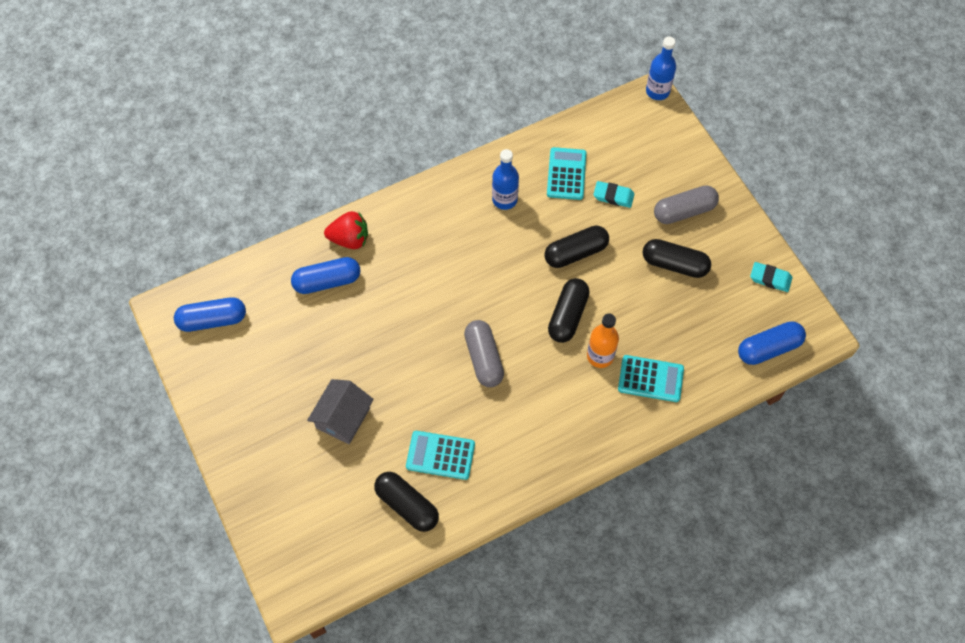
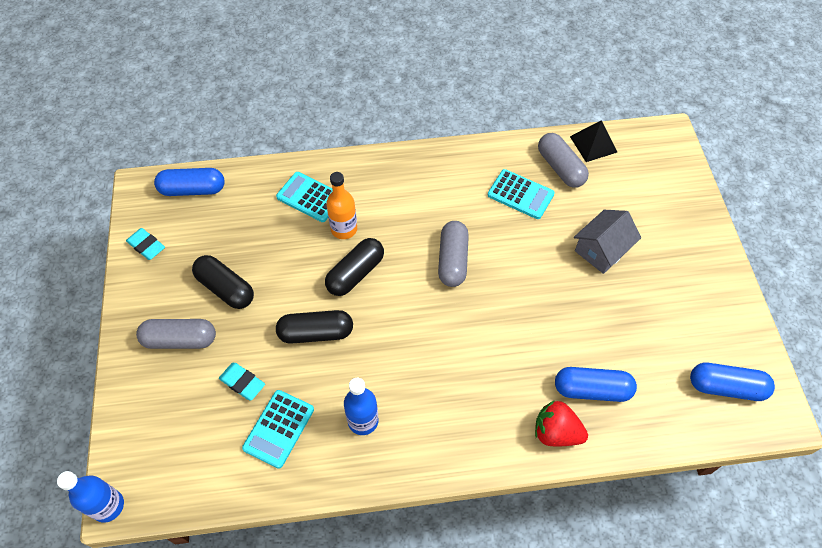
camera: 160 degrees left, 5 degrees down
(378, 552) = (593, 144): none -> black pyramid
(407, 505) = (560, 168): black capsule -> grey capsule

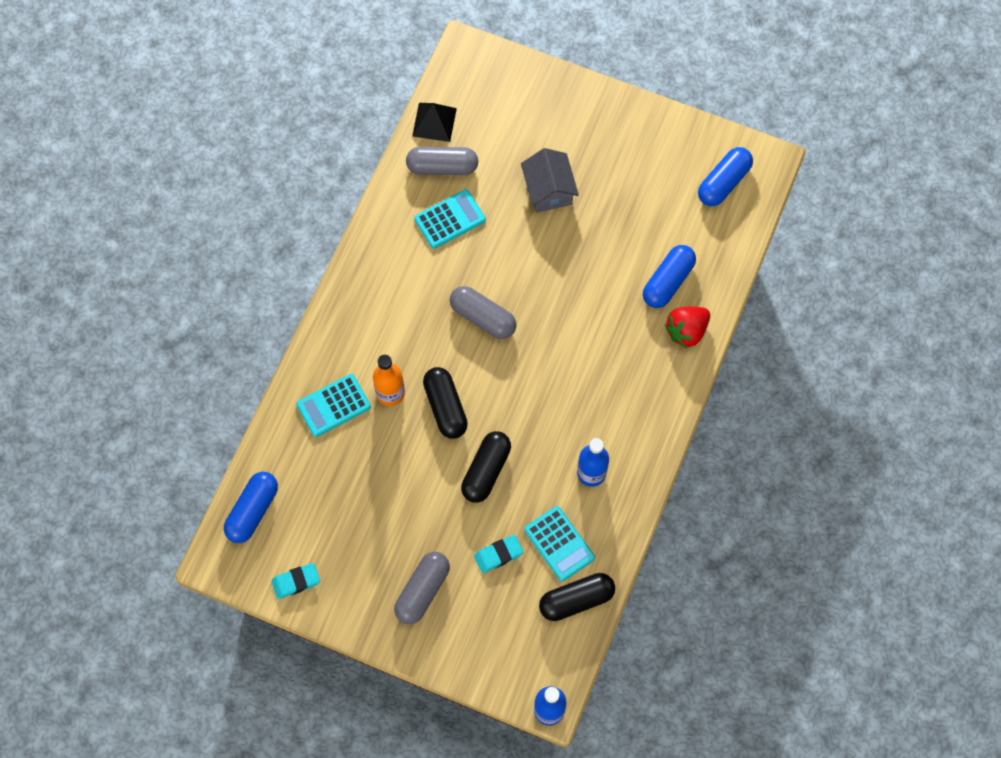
camera: 60 degrees left, 10 degrees up
(225, 288) = (391, 528): black capsule -> black capsule (576, 600)

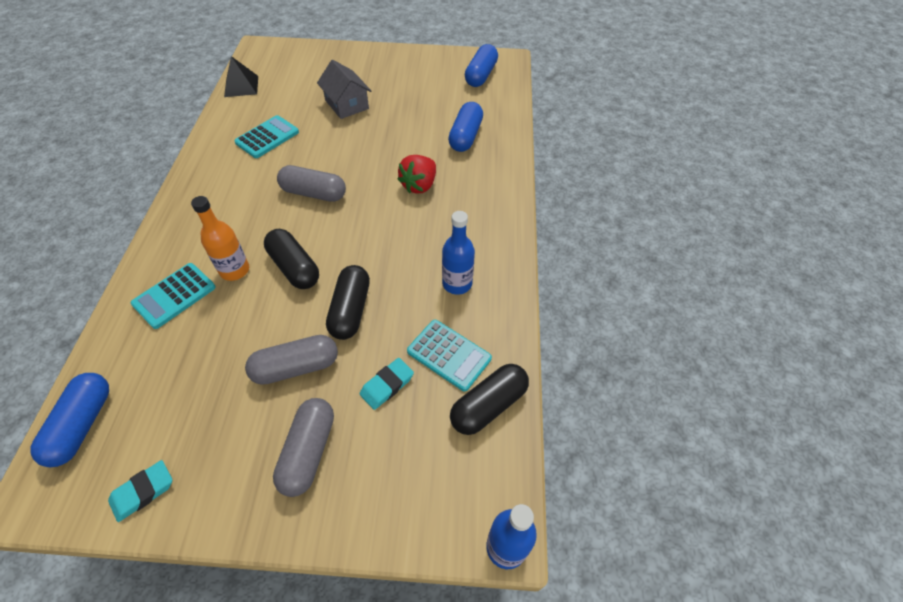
camera: 20 degrees left, 15 degrees down
(442, 167) = (253, 109): grey capsule -> grey capsule (296, 367)
(686, 331) = (495, 162): red strawberry -> red strawberry (419, 185)

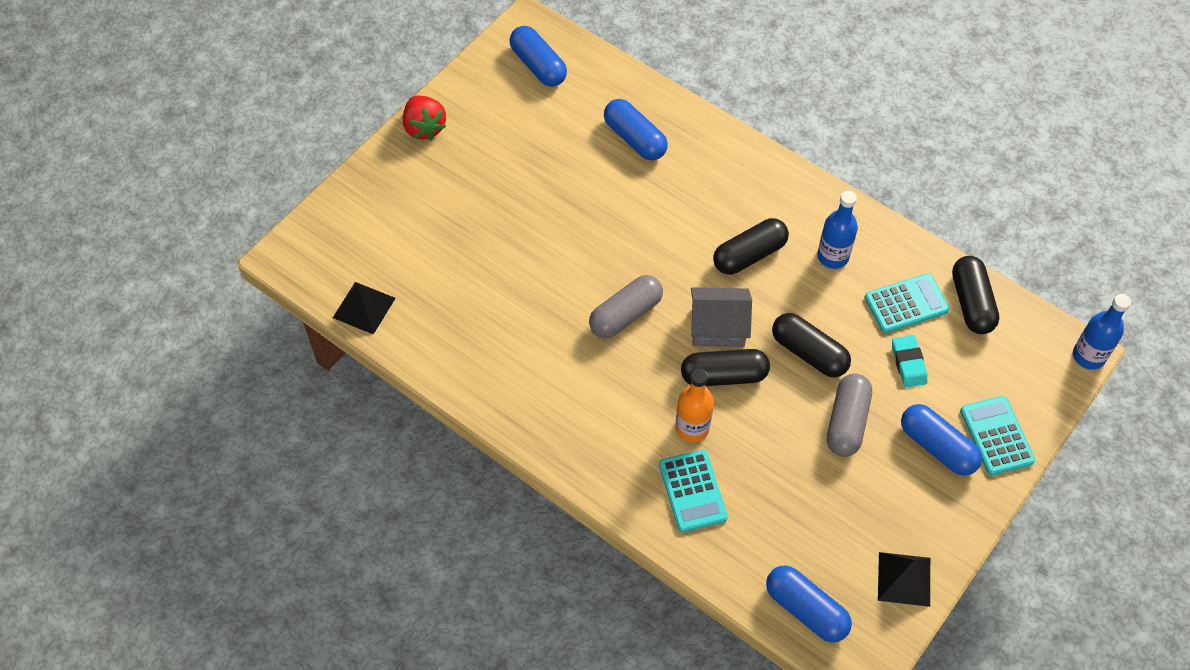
camera: 55 degrees left, 5 degrees up
(143, 492) = (904, 579): turquoise eraser -> black pyramid
(267, 137) = (494, 320): turquoise calculator -> turquoise calculator (996, 436)
(308, 451) = (937, 447): grey capsule -> blue capsule
(347, 104) = (491, 217): grey house -> grey house (718, 327)
(417, 234) = (749, 255): none -> black capsule
(419, 185) = (681, 218): red strawberry -> red strawberry (424, 128)

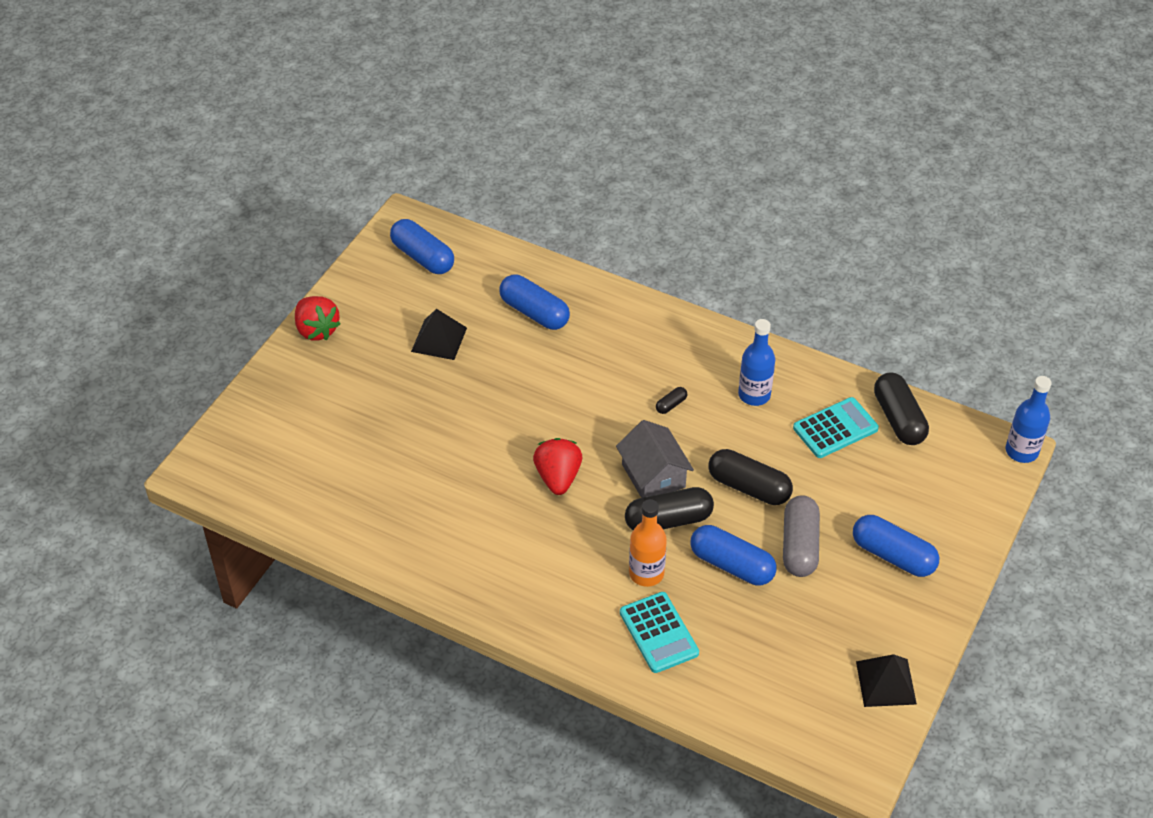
camera: 10 degrees left, 10 degrees down
(364, 307) = (287, 508): black pyramid -> black pyramid (439, 339)
(625, 315) = (558, 477): grey capsule -> red strawberry
(718, 327) = (653, 476): grey house -> grey house turned 75 degrees clockwise
(749, 255) = (671, 405): black capsule -> black capsule, size x0.45
(806, 609) = (795, 726): blue capsule -> blue capsule (731, 565)
(908, 363) = (849, 483): turquoise eraser -> none
(996, 436) = (948, 537): turquoise calculator -> none

